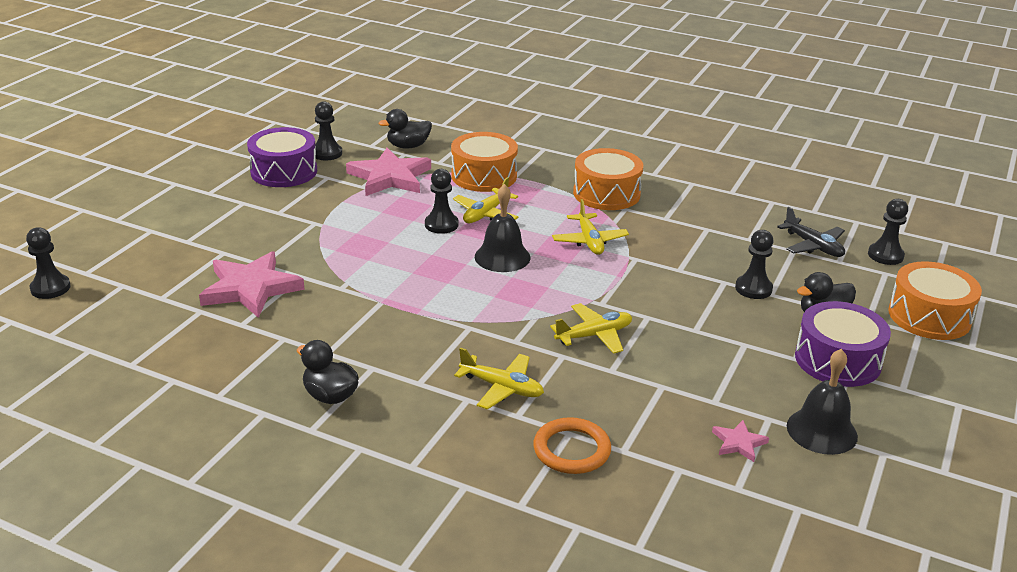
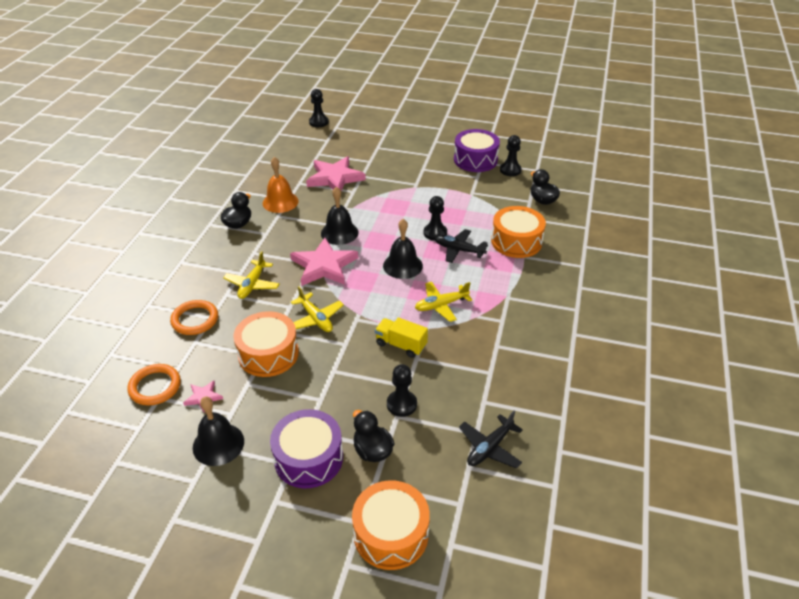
camera: 80 degrees right, 10 degrees up
(288, 347) = (280, 202): none -> orange bell
(390, 177) = (491, 201): pink star -> pink star (324, 266)
(404, 298) = (339, 233): none -> black bell
(486, 214) = (459, 250): yellow plane -> black plane
(606, 193) = (522, 308): orange drum -> orange drum (268, 354)
(655, 277) = (401, 345): none -> yellow truck
(716, 492) = (155, 387): none -> orange ring
(885, 255) = (494, 506): black pawn -> none

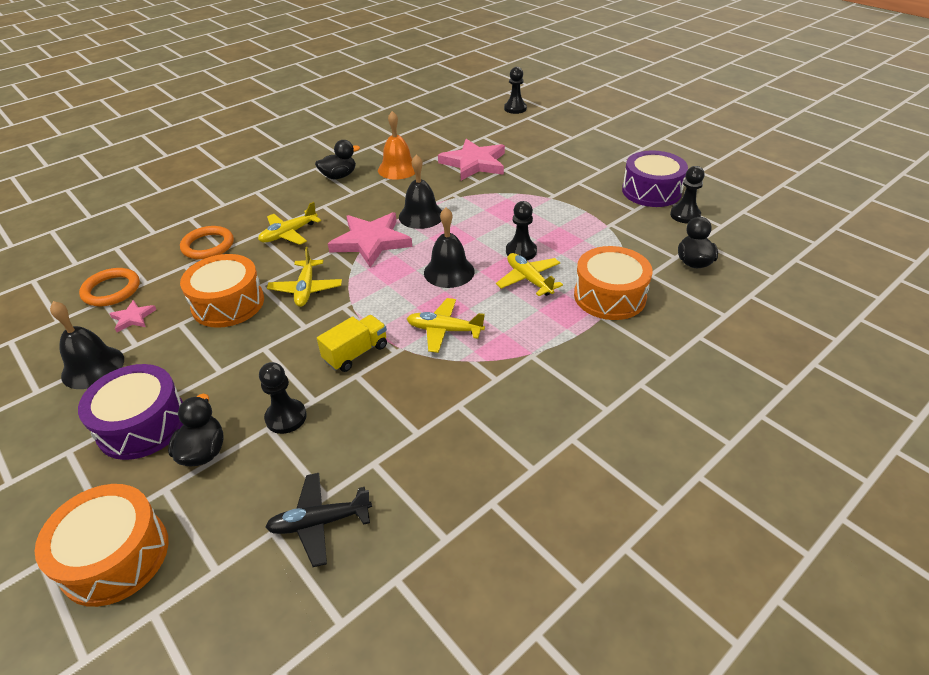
camera: 35 degrees right, 0 degrees up
(401, 345) = (356, 353): yellow truck -> yellow truck turned 75 degrees clockwise
(459, 250) = (529, 280): black plane -> yellow plane

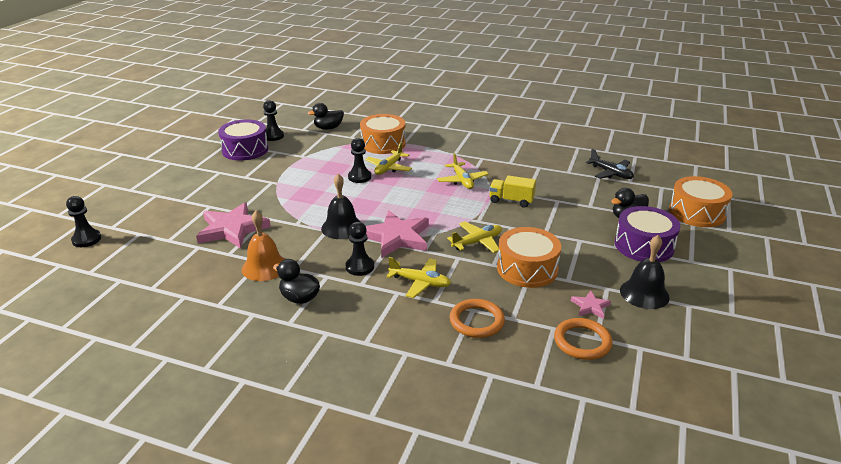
camera: 120 degrees left, 10 degrees down
(286, 417) = (578, 203): black pawn -> black pawn (360, 267)
(449, 272) = (405, 195): black bell -> none

